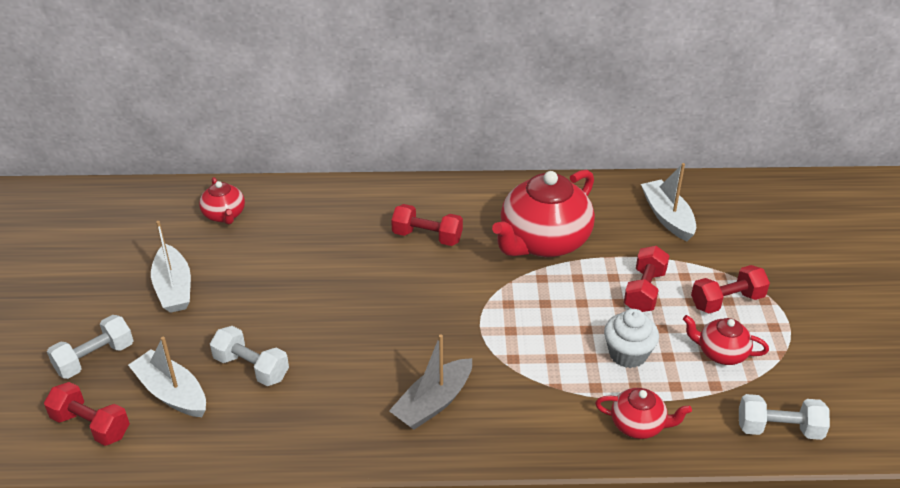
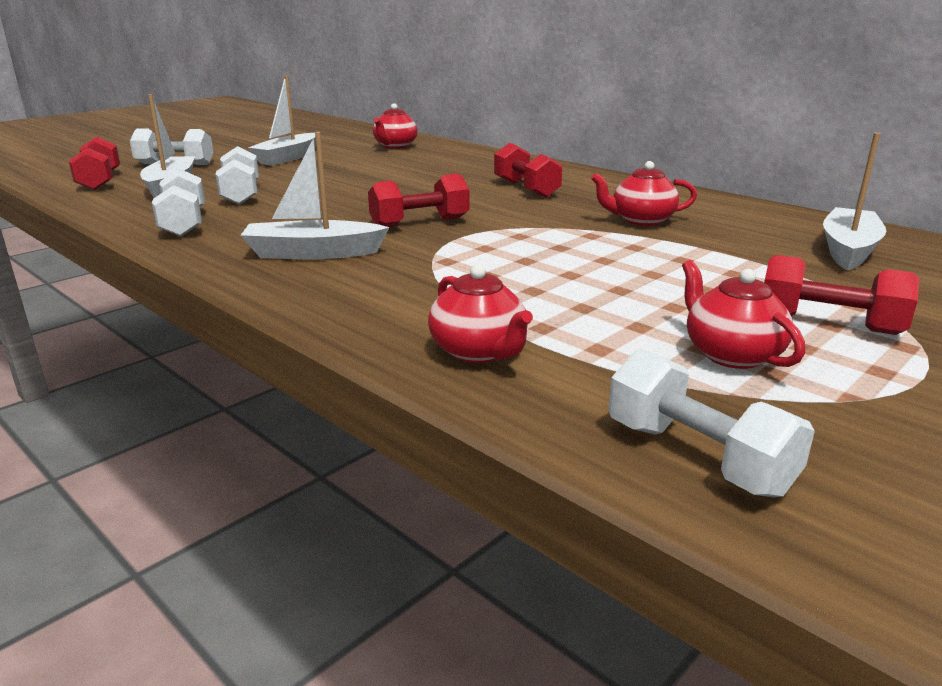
camera: 45 degrees right, 15 degrees down
(290, 430) = (184, 223): none -> white dumbbell
(433, 403) = (313, 253): grey boat -> white boat
(543, 242) = (641, 220): red teapot -> red teapot, size x0.50
(628, 354) = (585, 305): white cupcake -> none
(644, 291) = (706, 278): red dumbbell -> red dumbbell (419, 223)

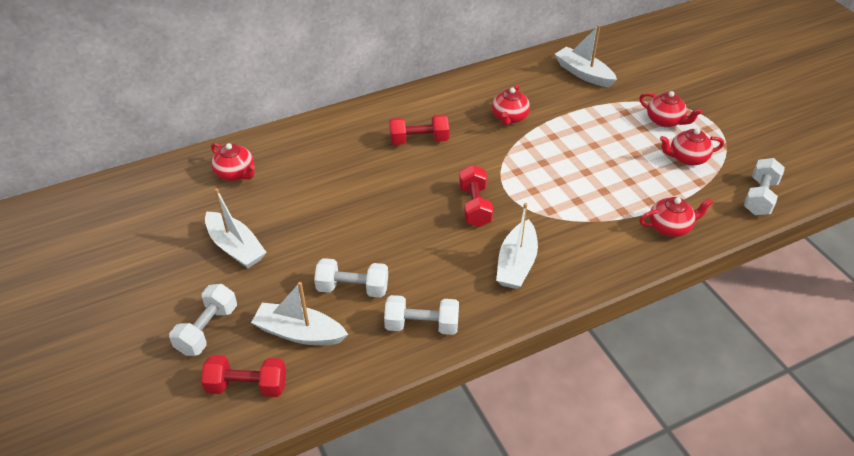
camera: 70 degrees left, 20 degrees up
(697, 457) = (759, 197): white dumbbell -> white dumbbell turned 45 degrees counterclockwise
(828, 324) = (665, 121): red dumbbell -> red teapot

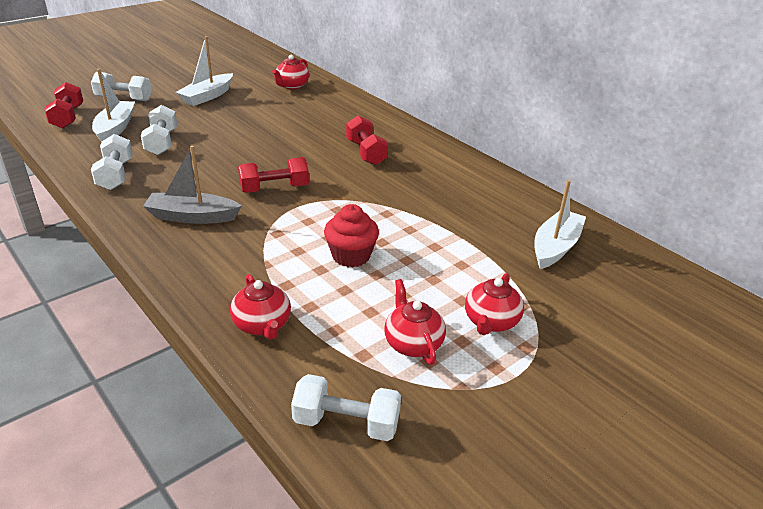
camera: 75 degrees right, 10 degrees down
(509, 117) = (430, 199): red teapot -> none
(516, 264) = (192, 217): white boat -> grey boat
(587, 172) = (351, 256): none -> red cupcake

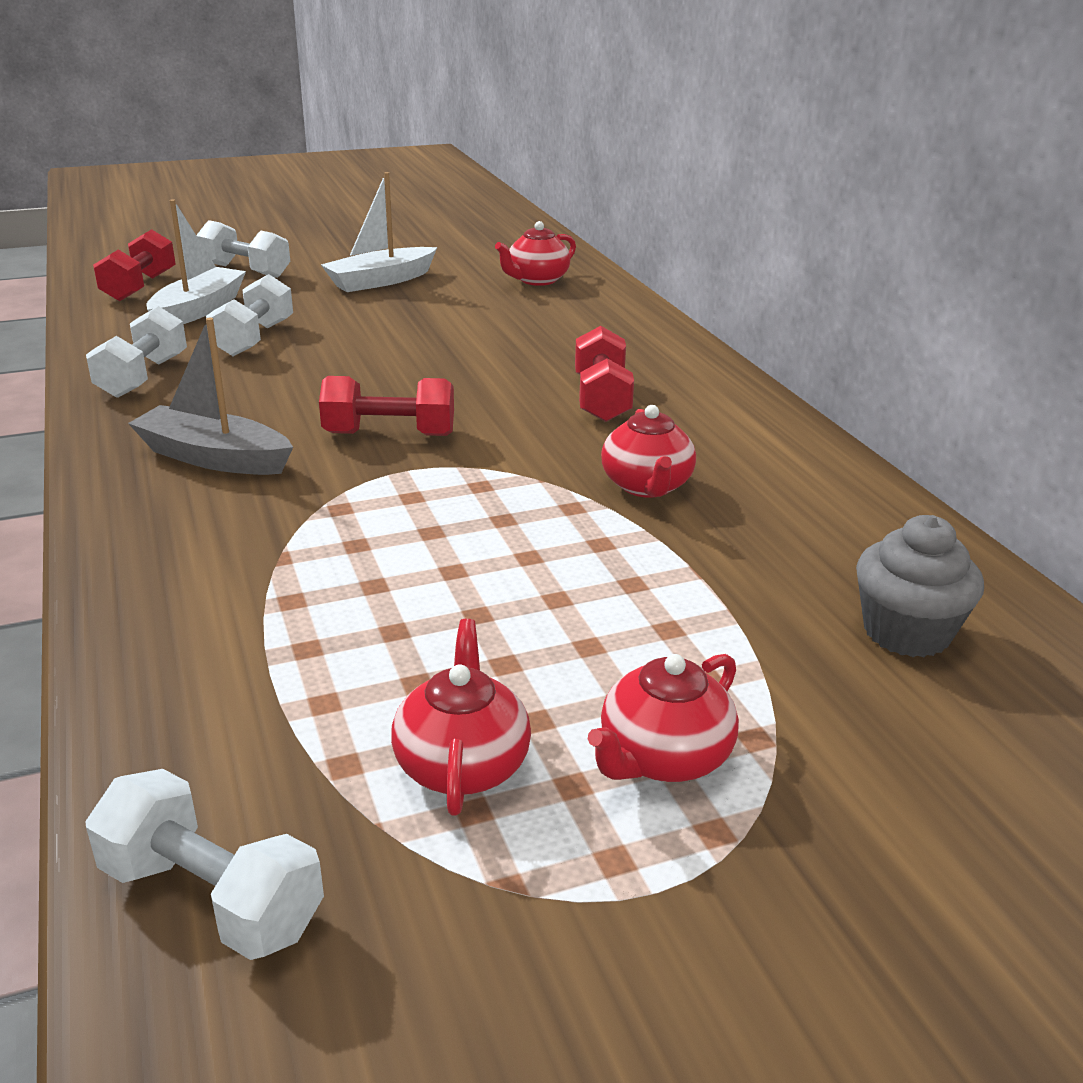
camera: 20 degrees right, 5 degrees down
(262, 325) = (193, 664): red teapot -> red teapot (647, 486)
(351, 256) = (450, 571): red cupcake -> none
(555, 247) = (906, 632): white boat -> grey cupcake

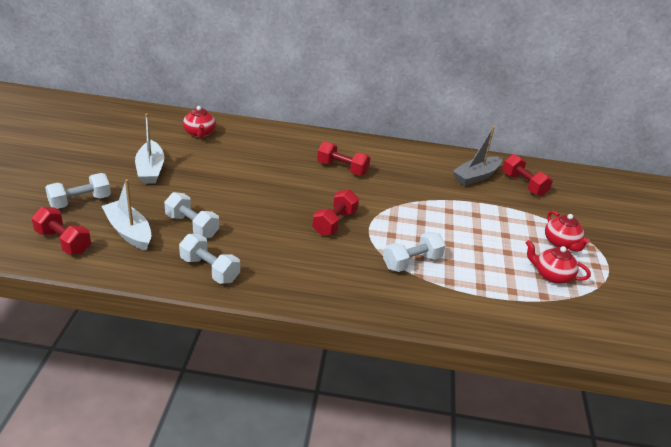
camera: 65 degrees left, 5 degrees up
(212, 897) = (591, 333): white dumbbell -> white dumbbell (412, 262)
(214, 458) = (322, 270): grey boat -> grey boat (476, 176)
(647, 486) = (417, 187): red teapot -> none
(906, 632) = (523, 185): grey cupcake -> red dumbbell

